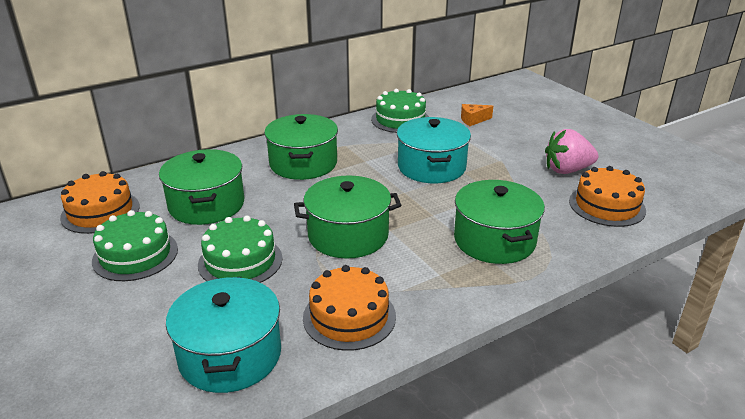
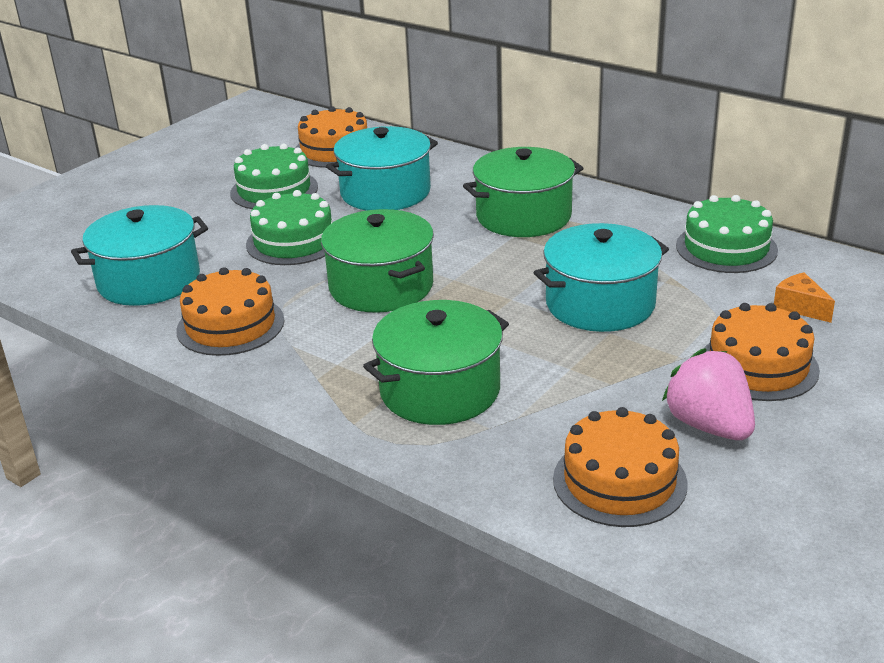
camera: 70 degrees right, 0 degrees up
(206, 205) = (385, 192): green pot -> turquoise pot
(520, 144) = (758, 366): none -> orange cake

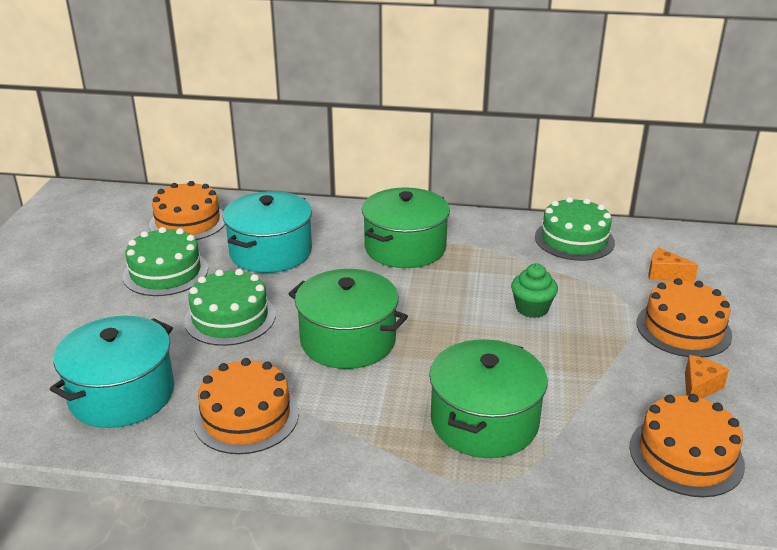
camera: 30 degrees left, 0 degrees up
(600, 304) = (532, 308): turquoise pot -> green cupcake
(709, 426) = (699, 387): pink strawberry -> orange cheese

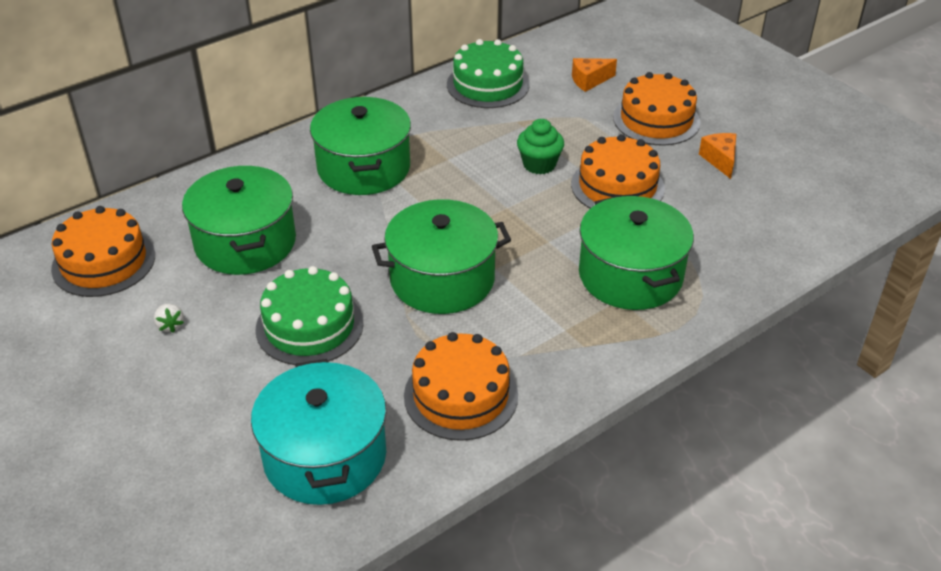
camera: 45 degrees left, 10 degrees up
(165, 272) = (170, 325): green cake -> white strawberry
(271, 252) = (245, 242): turquoise pot -> green pot
(686, 455) = (771, 214): orange cake -> orange cake (617, 186)

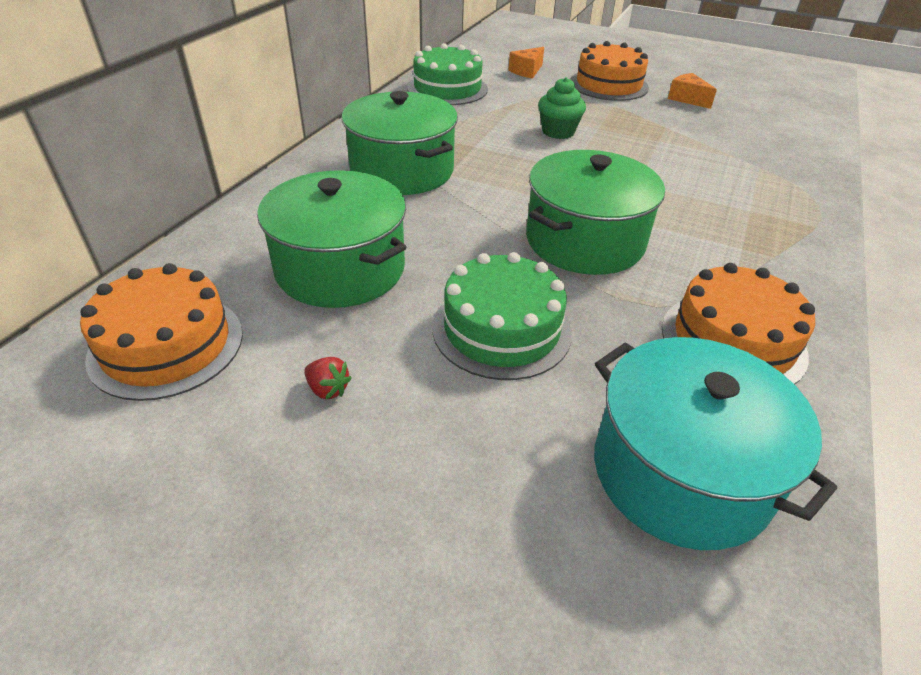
camera: 30 degrees left, 0 degrees up
(170, 325) = (328, 389): white strawberry -> red strawberry
(617, 186) = (638, 132): orange cake -> none
(630, 275) = (733, 190): green pot -> none

